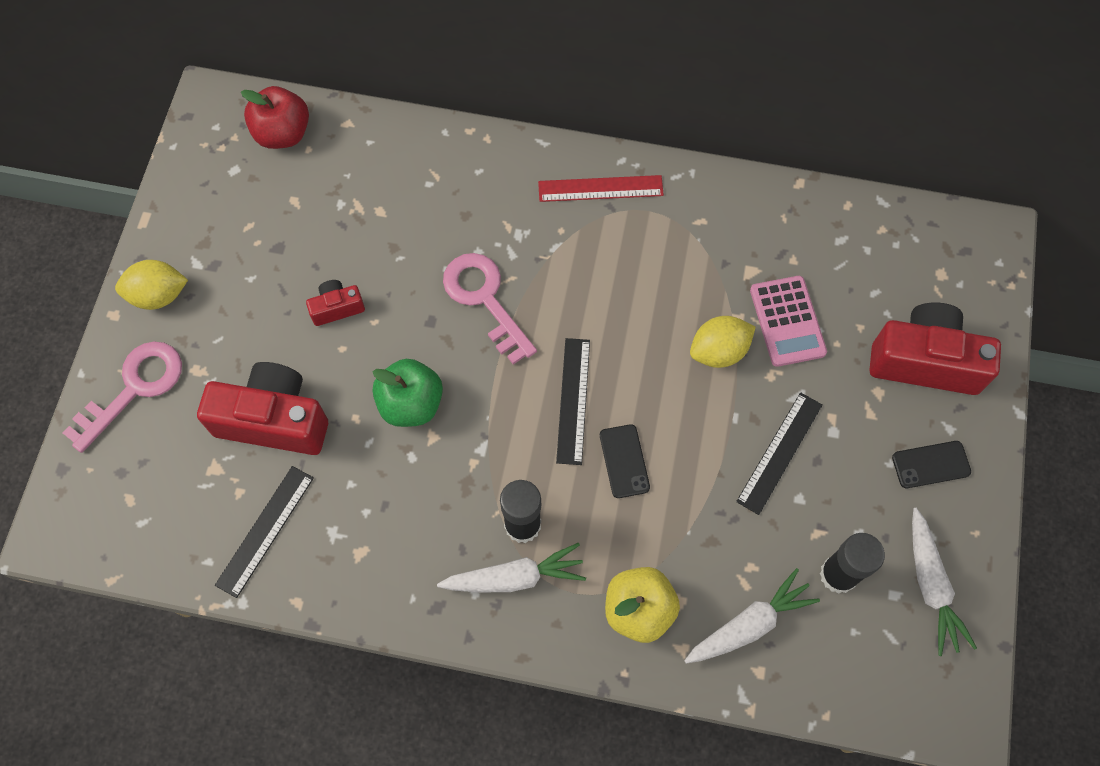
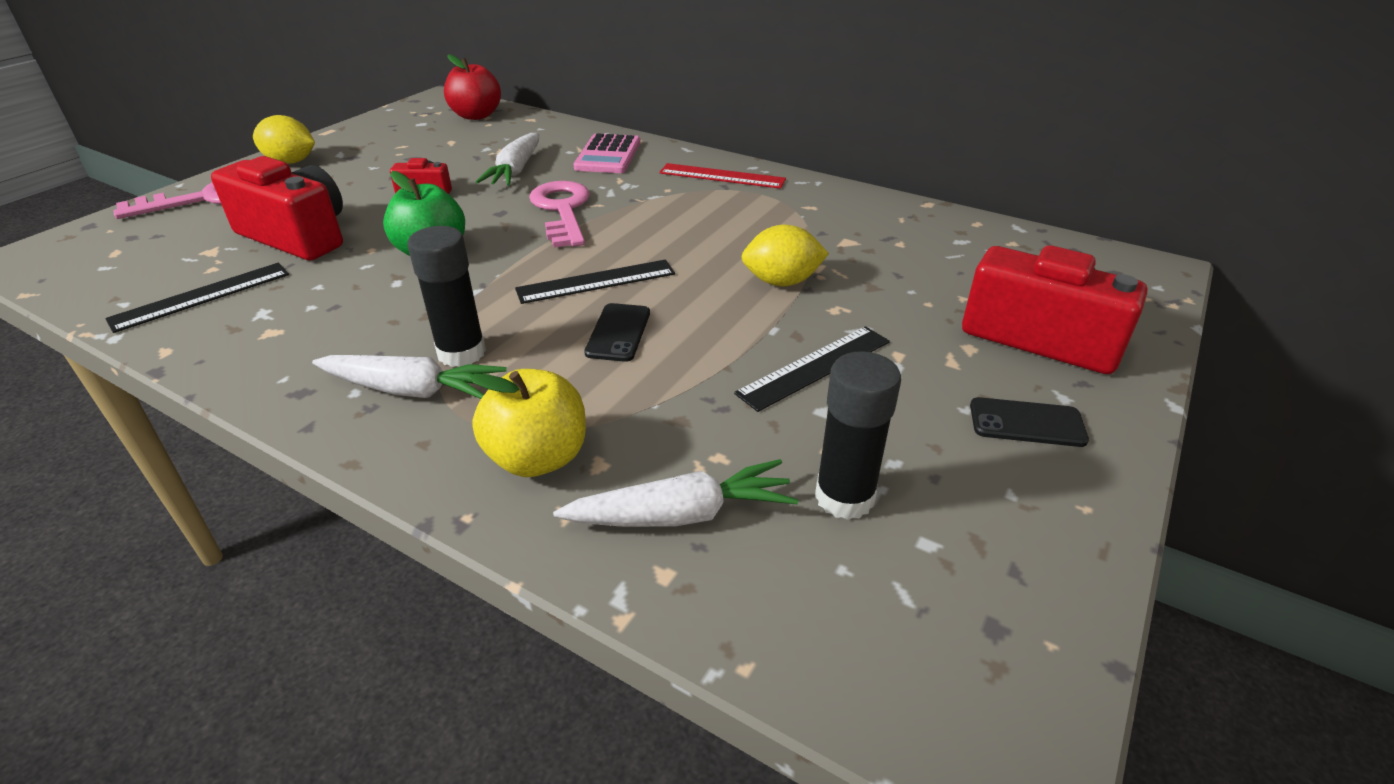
camera: 20 degrees right, 30 degrees down
(573, 400) = (596, 281): black ruler -> black ruler turned 45 degrees clockwise
(787, 321) = (873, 278): pink calculator -> pink calculator (608, 155)
(931, 586) = (993, 549): white carrot -> white carrot (515, 171)

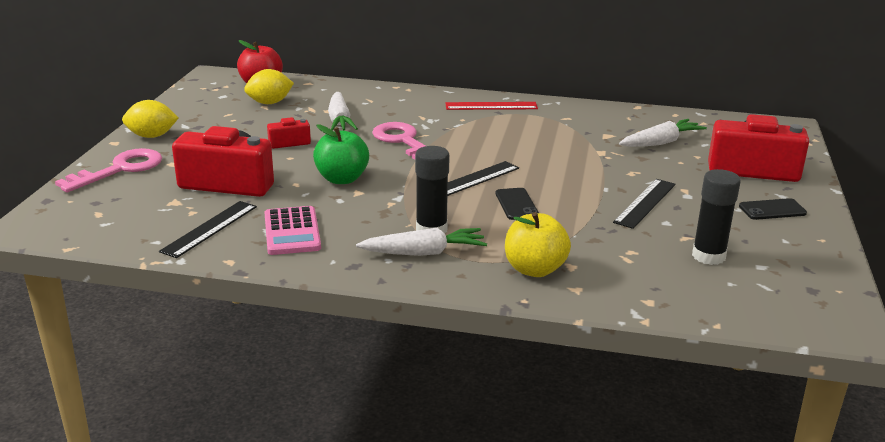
camera: 20 degrees left, 10 degrees down
(608, 155) = (396, 102): pink calculator -> pink calculator (292, 232)
(682, 514) = (635, 278): white carrot -> white carrot (661, 142)
(781, 282) = (588, 163): yellow lemon -> yellow lemon (270, 103)

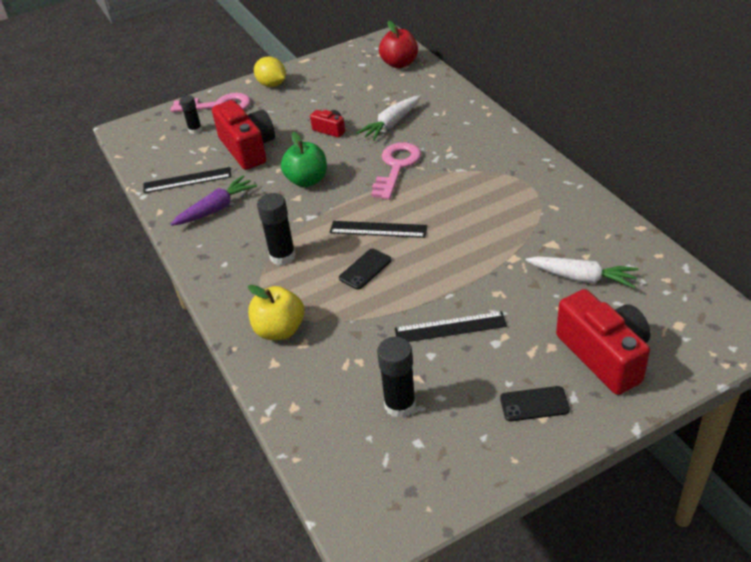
camera: 55 degrees right, 15 degrees up
(131, 194) = (195, 130): none -> black glue stick
(270, 103) = (378, 84): yellow lemon -> none
(292, 232) = (216, 208): pink calculator -> purple carrot
(424, 252) = (249, 272): white carrot -> none
(491, 106) = (518, 163): red ruler -> none
(772, 210) = (534, 404): black phone -> black phone turned 45 degrees counterclockwise

